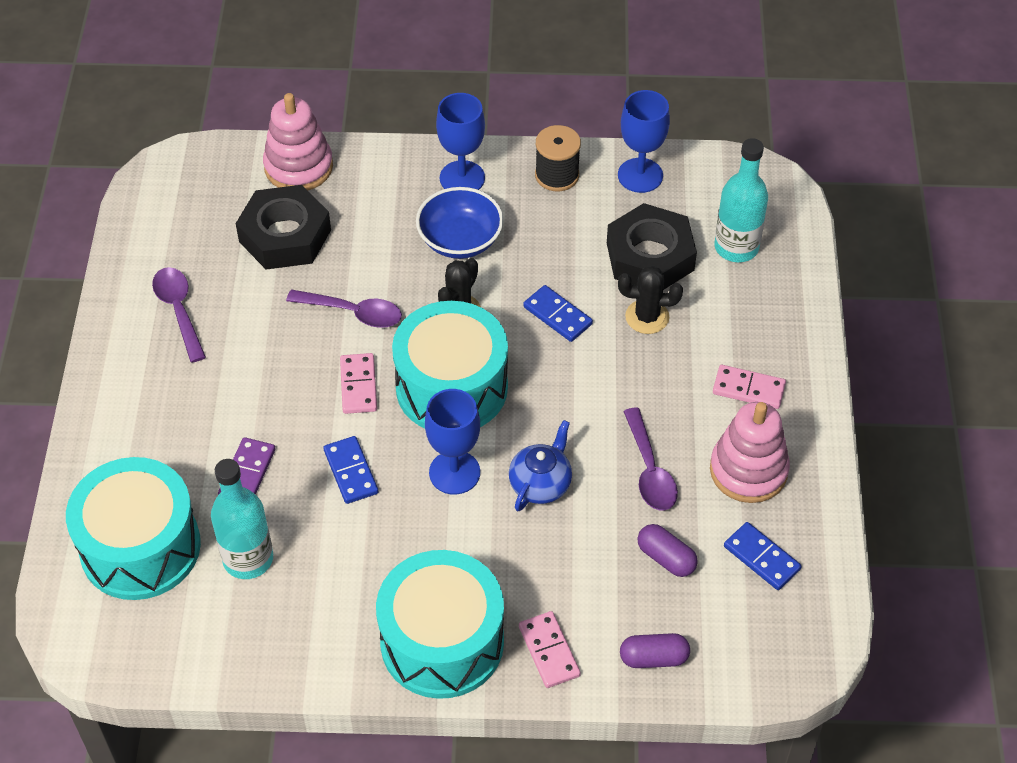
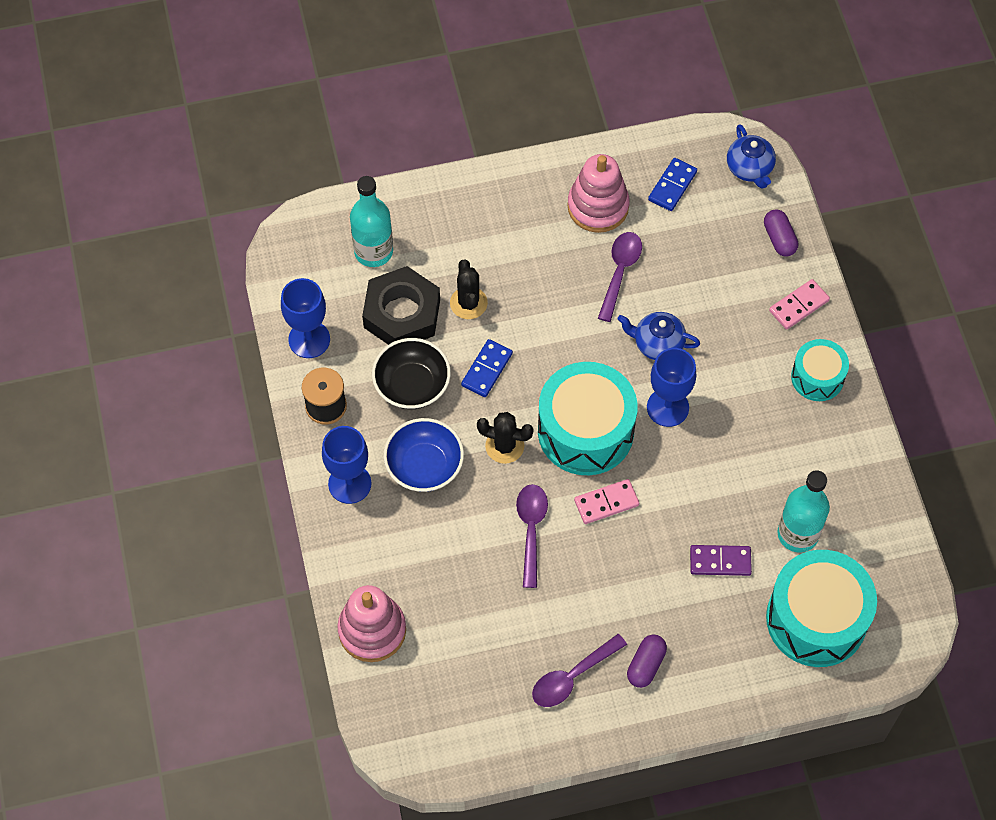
camera: 105 degrees left, 10 degrees up
(285, 235) = (460, 615): black nut -> none
(350, 472) = (692, 483): blue domino -> none
(442, 641) = (817, 377): turquoise drum -> turquoise drum, size x0.56
(559, 248) = (412, 385): none -> black bowl
(650, 470) = (620, 272): purple spoon -> purple spoon turned 45 degrees counterclockwise
(666, 558) = (694, 246): purple capsule -> purple capsule (645, 665)
(748, 389) = (520, 219): pink domino -> none
(770, 654) = (749, 168): none -> blue teapot

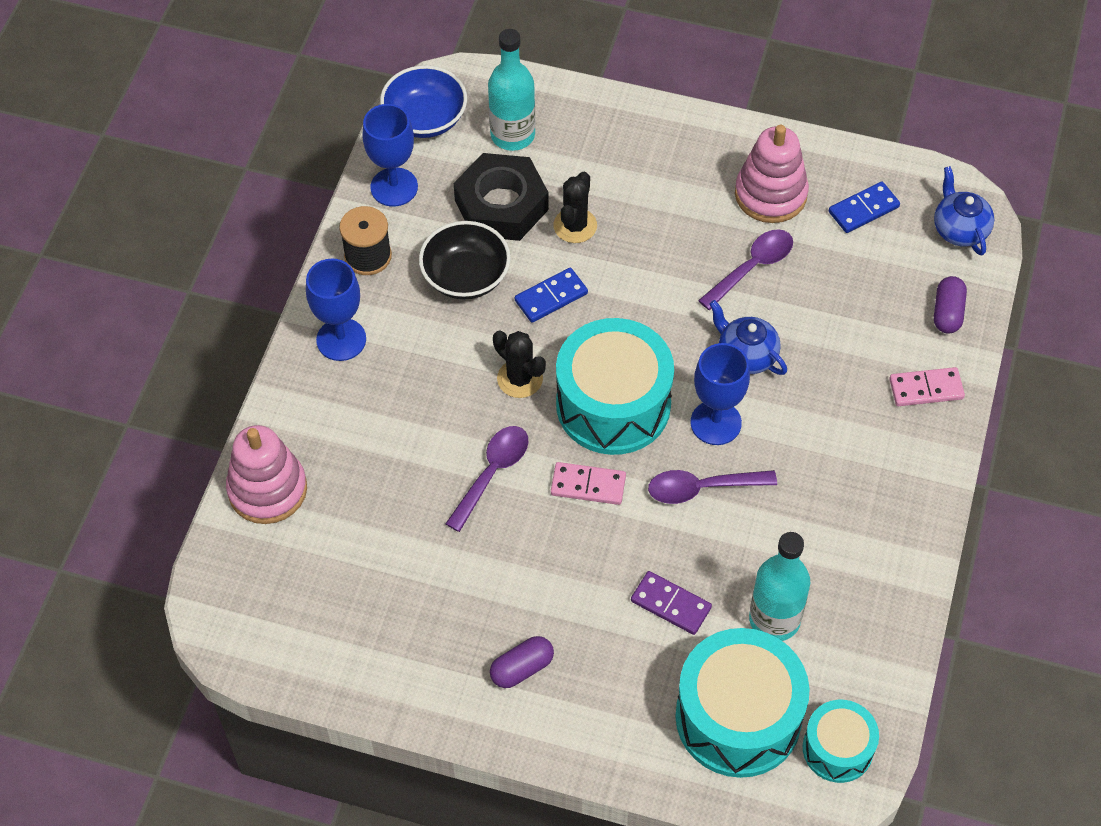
camera: 30 degrees right, 5 degrees down
(424, 466) = (426, 359): blue bowl -> blue bowl (425, 119)
(572, 677) = (437, 640): purple spoon -> purple spoon (702, 488)
(749, 168) = (959, 229): blue teapot -> blue teapot turned 150 degrees clockwise
(817, 377) = (900, 470): turquoise drum -> turquoise drum (837, 749)

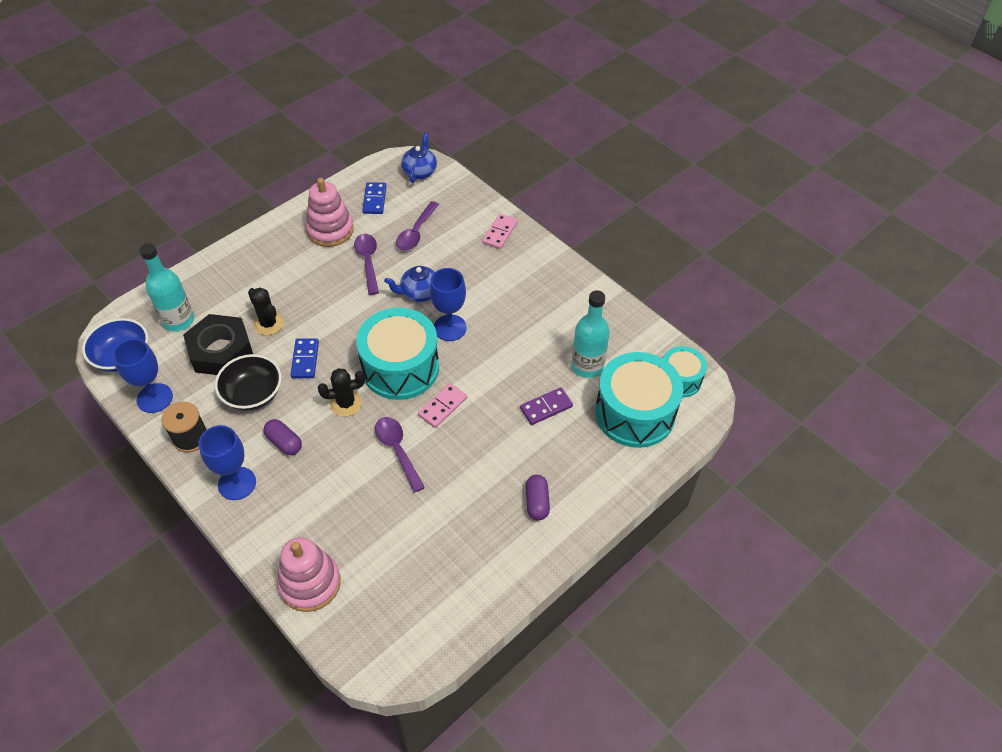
camera: 60 degrees left, 5 degrees down
(702, 488) = (485, 355): purple spoon -> purple spoon (416, 232)
(947, 312) = (463, 201): purple capsule -> purple capsule (284, 442)
(959, 229) = (420, 171): blue teapot -> blue teapot turned 90 degrees clockwise

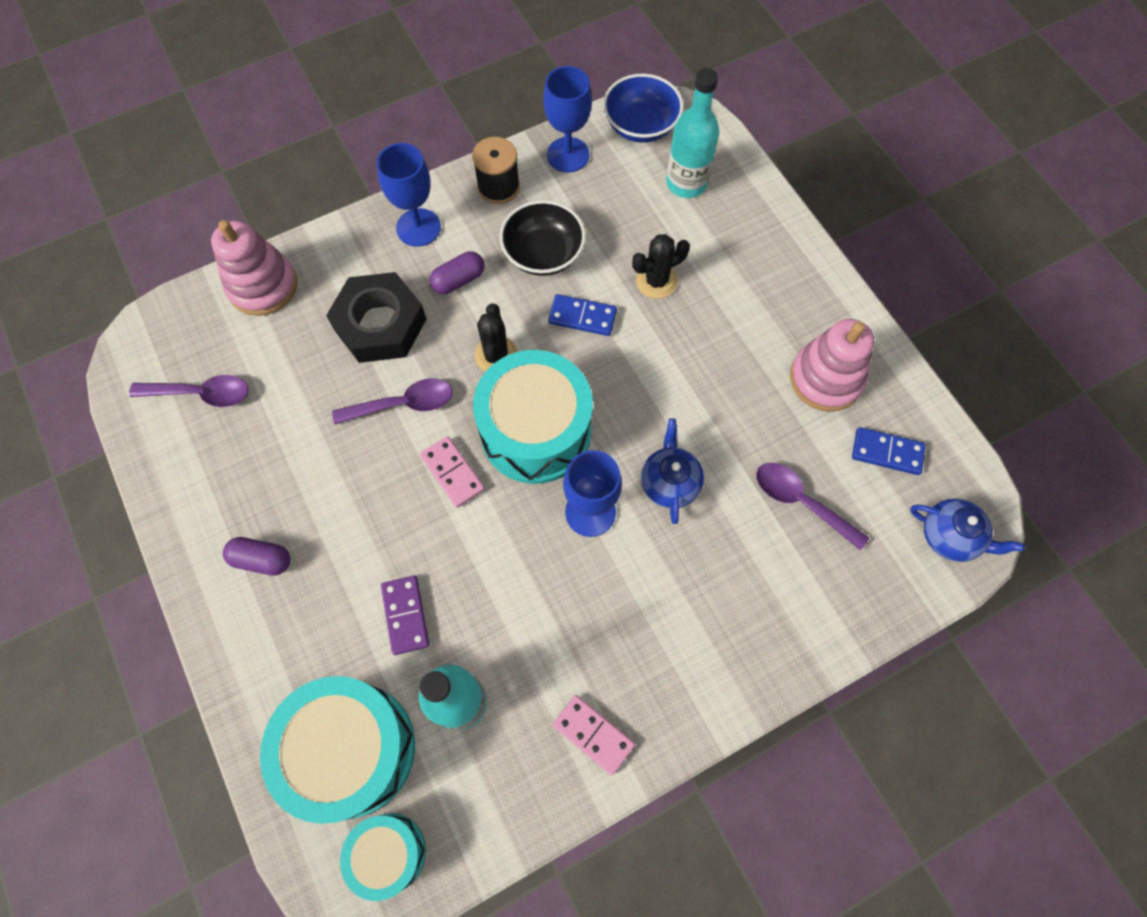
camera: 105 degrees right, 15 degrees up
(221, 351) = (623, 225): black nut -> black nut (380, 324)
(368, 261) = (749, 421): purple spoon -> purple spoon (201, 394)
(499, 233) = (778, 638): pink domino -> pink domino (593, 734)

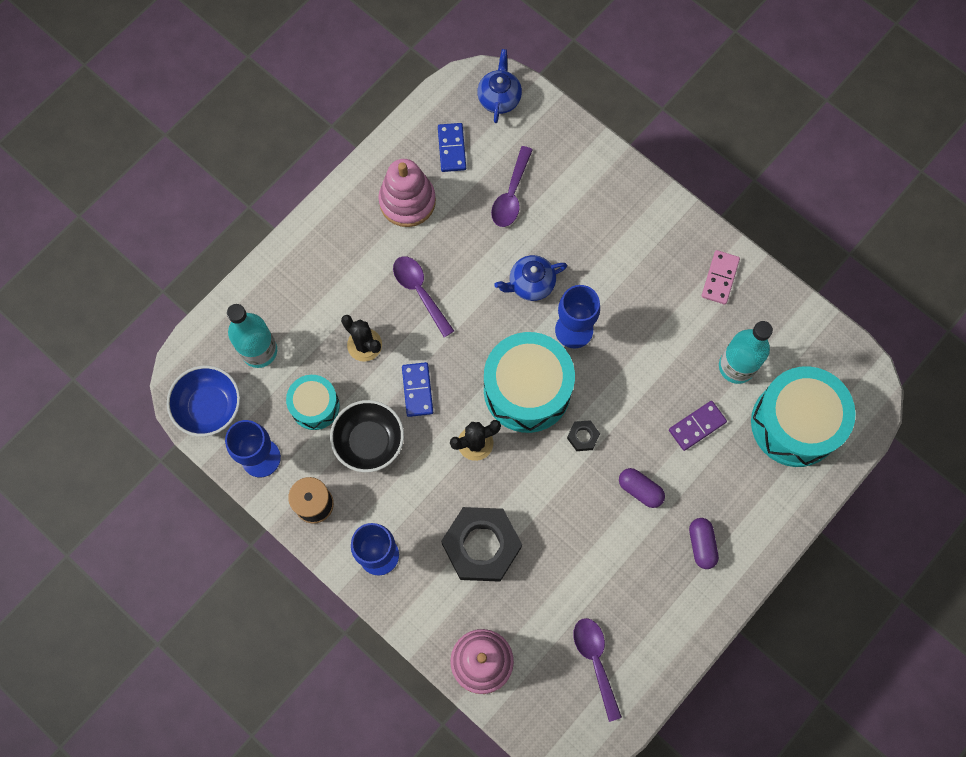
camera: 110 degrees left, 5 degrees up
(388, 853) = (841, 374): turquoise drum -> turquoise drum (315, 406)
(403, 404) = (543, 497): purple spoon -> purple spoon (420, 292)
(453, 473) = (583, 436): pink domino -> black nut
(458, 280) = (418, 500): purple capsule -> purple capsule (640, 490)

